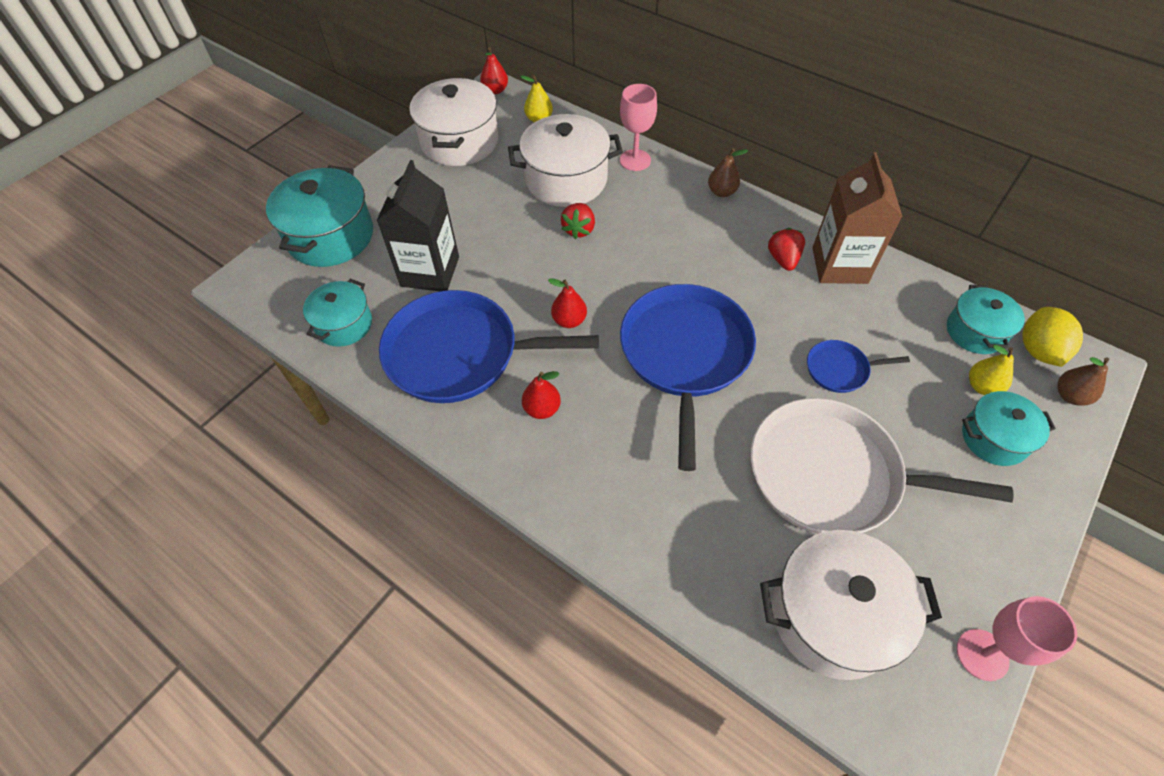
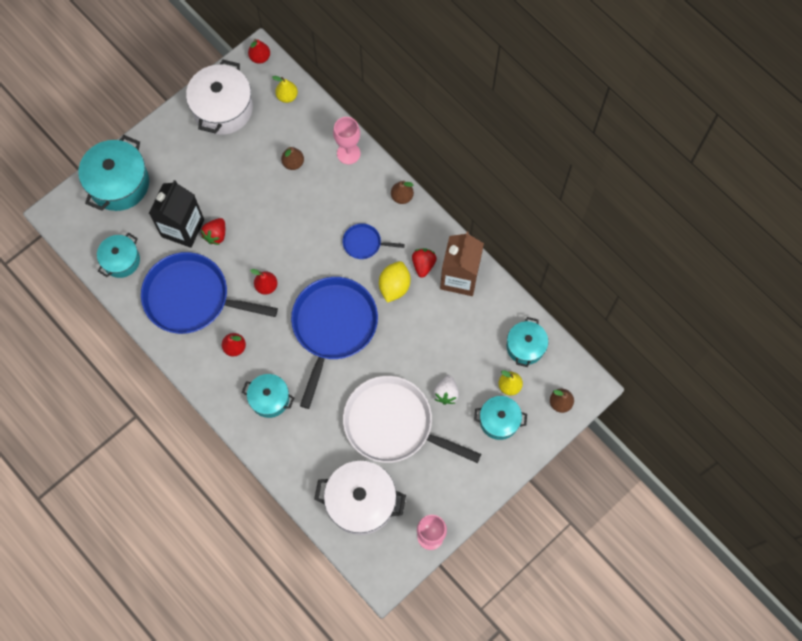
camera: 10 degrees right, 15 degrees up
(566, 180) = (293, 163): white pot -> brown pear
(579, 230) = (291, 211): red strawberry -> red strawberry (216, 235)
(618, 474) = (269, 399): none -> turquoise pot
(840, 369) = (426, 356): blue pan -> blue pan (364, 243)
(893, 414) = (446, 393): none -> white strawberry
(1038, 350) = (558, 368): yellow lemon -> yellow lemon (394, 286)

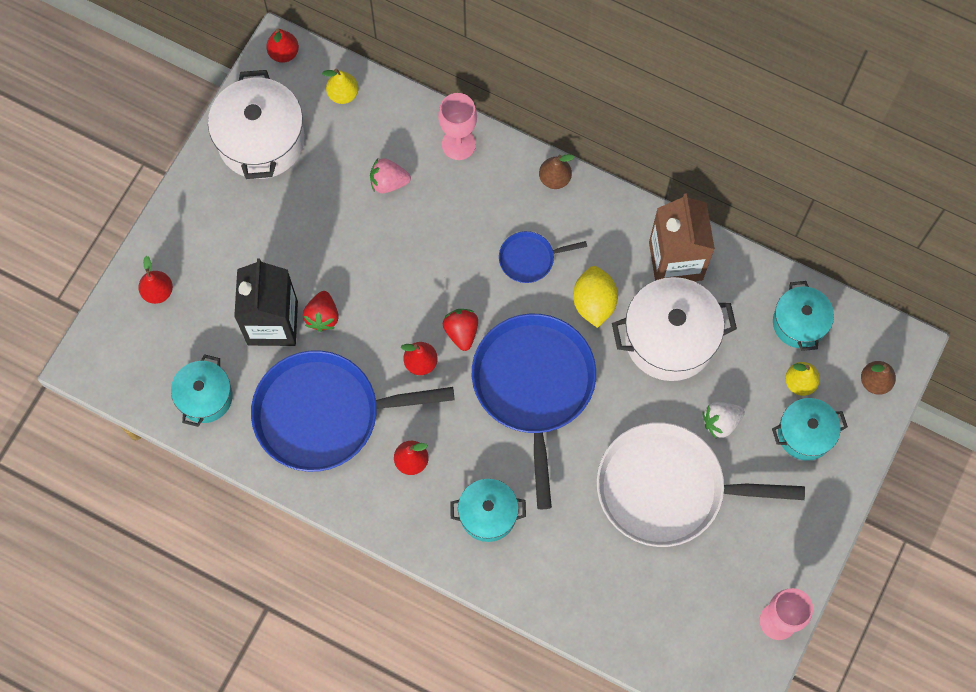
camera: 20 degrees left, 0 degrees up
(119, 183) = (158, 292): turquoise pot -> red pear
(293, 163) = (388, 182): brown pear -> pink strawberry
(361, 502) = (667, 608): white pot -> white pot (669, 339)
(423, 265) = (620, 261): red strawberry -> red strawberry (461, 332)
(446, 393) = (720, 422): white strawberry -> white strawberry turned 75 degrees clockwise

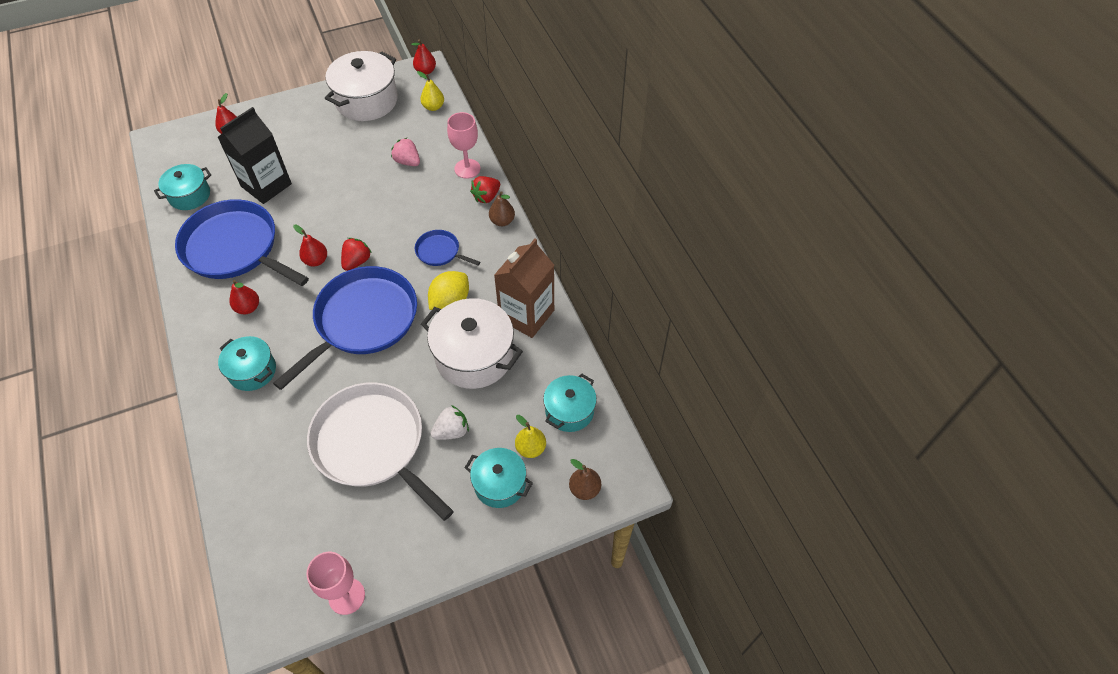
camera: 40 degrees right, 15 degrees down
(322, 316) = (294, 200): red strawberry -> red strawberry (486, 197)
(720, 422) = (451, 431): white strawberry -> white strawberry turned 135 degrees clockwise

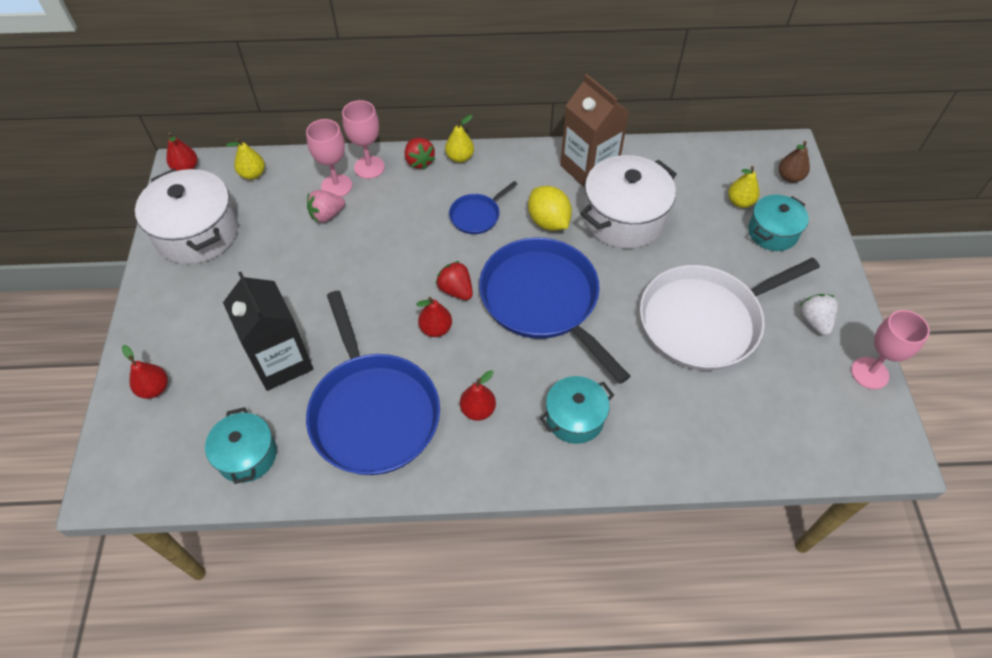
camera: 70 degrees left, 0 degrees up
(235, 248) = (373, 412): blue pan -> blue pan turned 75 degrees counterclockwise
(439, 156) = (336, 186): none -> pink goblet
(451, 431) = (706, 254): white strawberry -> white strawberry (814, 321)
(502, 221) = (460, 157): brown pear -> yellow pear
(569, 411) = (707, 166): turquoise pot -> none

